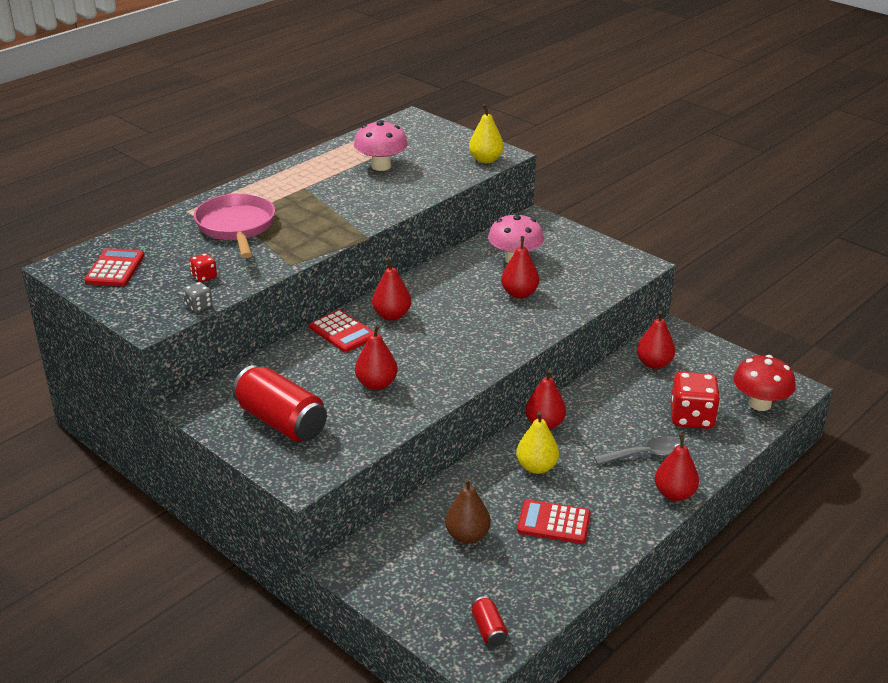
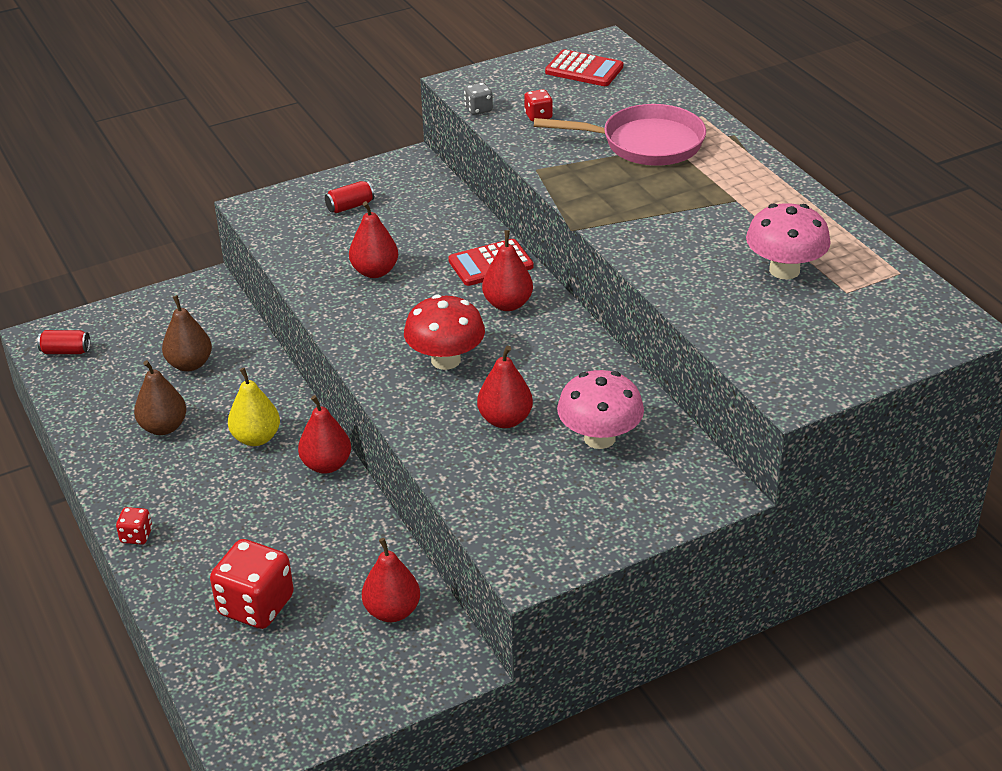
camera: 110 degrees right, 5 degrees up
(281, 421) = (350, 206): red can -> red can, size x0.46
(485, 160) = (776, 372): yellow pear -> none
(553, 522) = (163, 427): red calculator -> brown pear
(646, 454) = (216, 536): grey spoon -> none
(674, 494) = (136, 536): red pear -> red dice
(760, 404) = (239, 692): red mushroom -> red mushroom (445, 360)

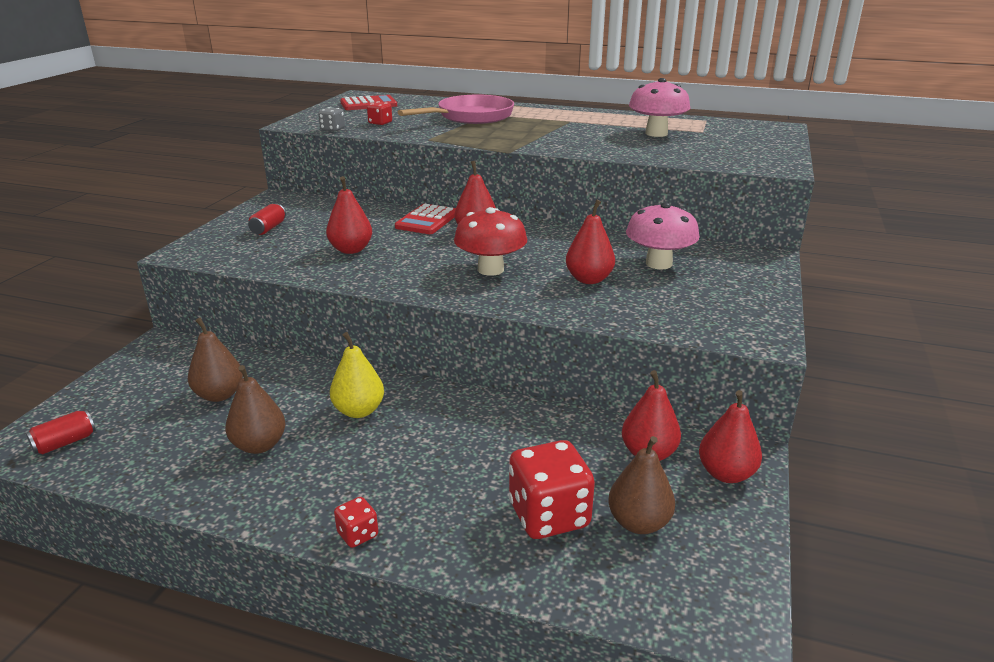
camera: 45 degrees left, 10 degrees down
(300, 652) = (638, 523): none -> brown pear
(326, 465) = (444, 398): red pear -> red pear (726, 474)

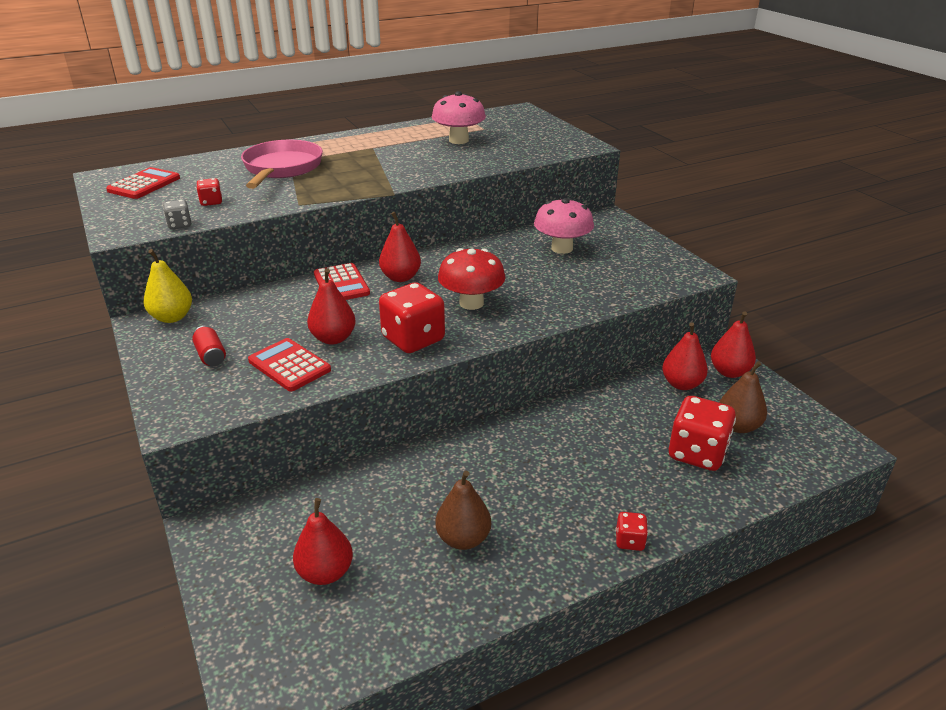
camera: 45 degrees left, 5 degrees up
(65, 443) = (300, 657): red can -> none
(219, 395) = (356, 528): brown pear -> none
(294, 253) = (289, 365): none -> red calculator
(359, 411) = (484, 468): yellow pear -> yellow pear (172, 317)
(397, 273) = (413, 339): none -> red dice
(589, 279) = (545, 280): red pear -> red pear (325, 572)

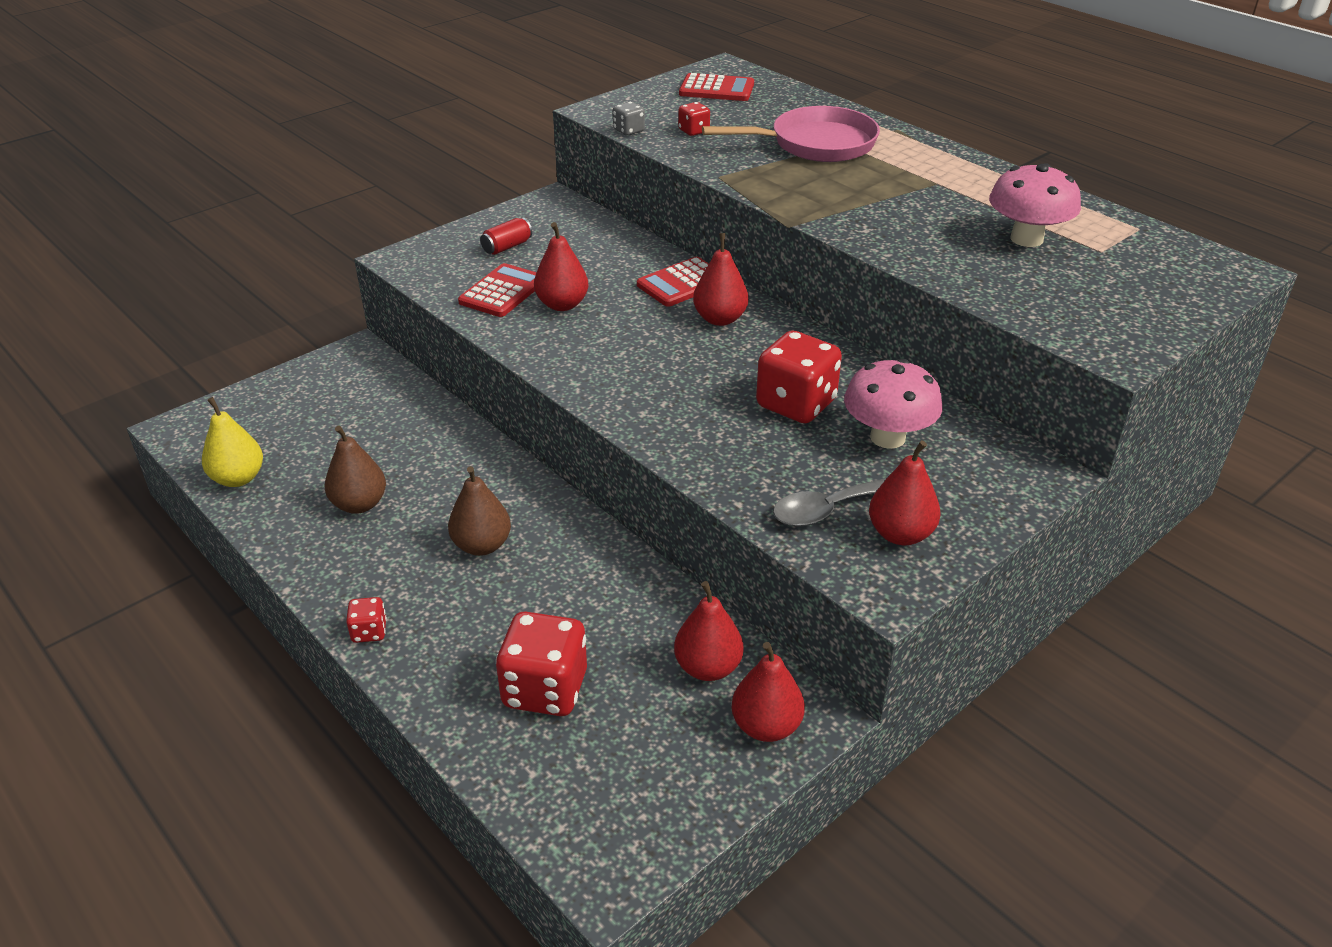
camera: 75 degrees right, 5 degrees up
(172, 317) = (568, 209): yellow pear -> yellow pear (238, 478)
(325, 572) = (308, 429): red pear -> red pear (900, 534)
(413, 339) = (579, 354): red dice -> red dice (796, 404)
(471, 303) = (681, 381): red mushroom -> none
(625, 277) = (829, 509): none -> grey spoon
(738, 426) = (621, 736): brown pear -> brown pear (482, 545)

